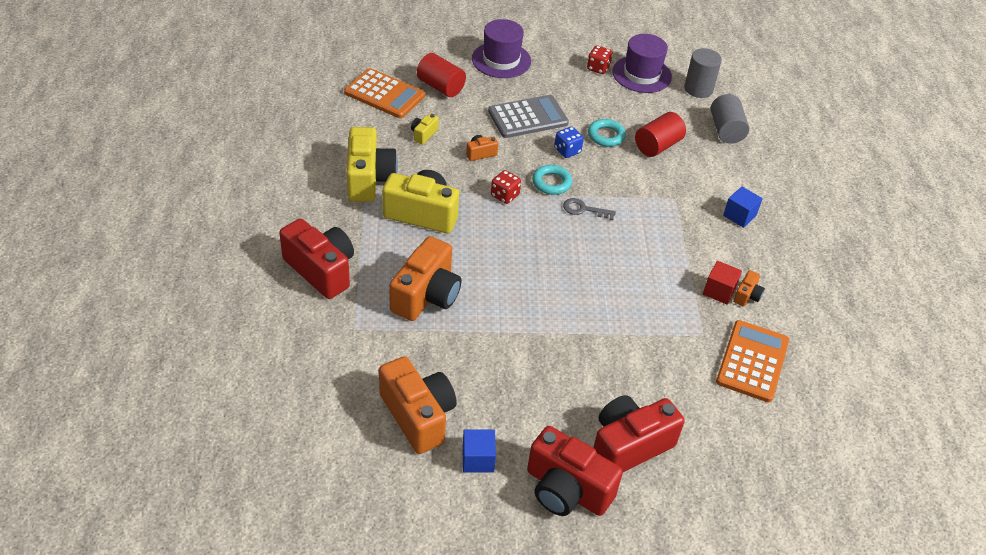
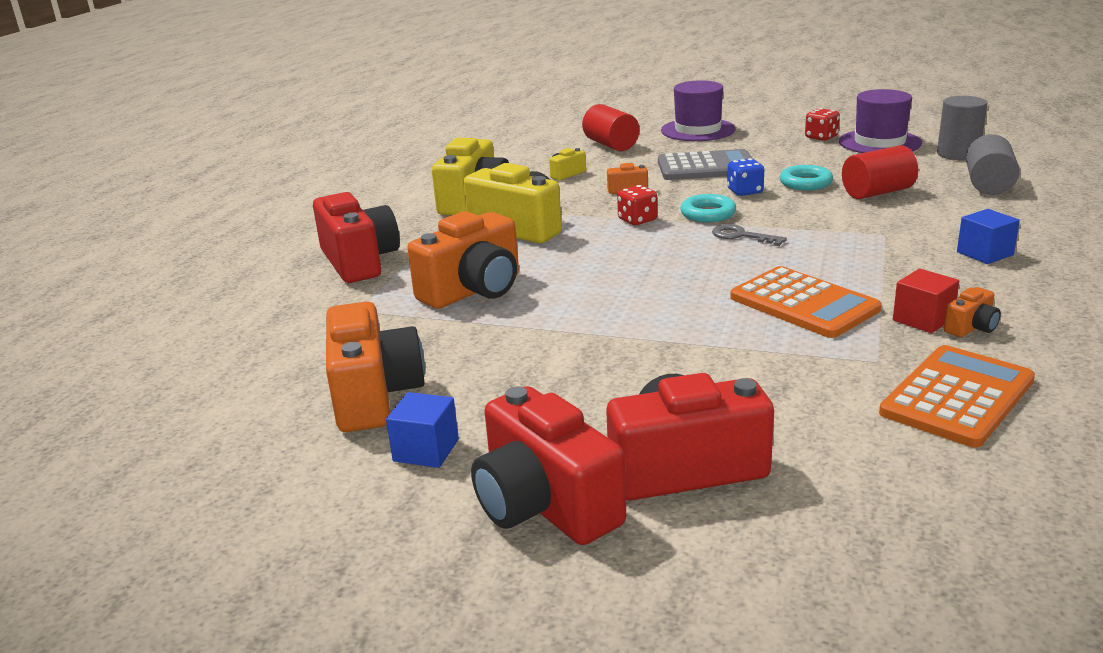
camera: 25 degrees right, 20 degrees down
(384, 94) = (540, 148): orange calculator -> orange calculator (803, 304)

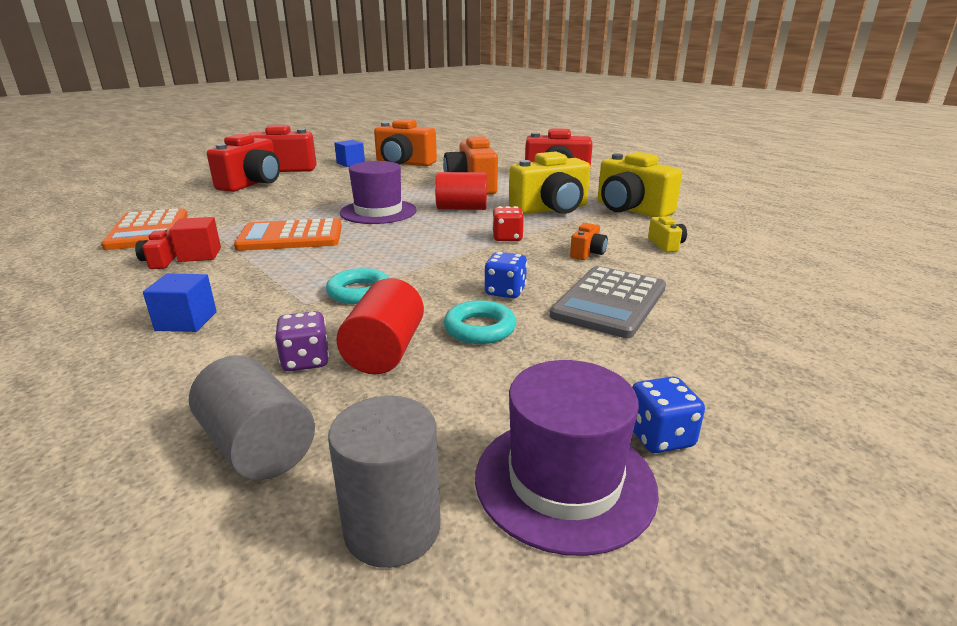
camera: 120 degrees right, 0 degrees up
(611, 145) = (759, 285): red cylinder -> red cylinder (462, 208)
(698, 130) = (797, 354): purple hat -> purple hat (378, 212)
(708, 214) = (478, 261): turquoise ring -> turquoise ring (359, 292)
(741, 236) = (413, 256): grey key -> none
(821, 137) = (659, 437): red dice -> blue dice
(928, 204) = (306, 361): none -> purple dice
(971, 327) = (160, 261): orange camera -> red camera

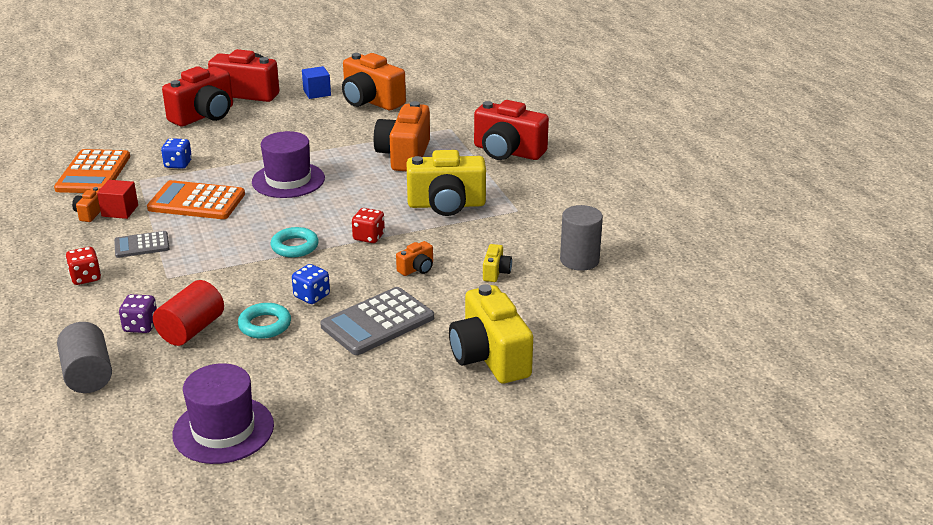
camera: 20 degrees right, 5 degrees up
(160, 261) = (90, 213): red camera -> orange camera
(186, 321) = (86, 278): blue cube -> red dice
(248, 279) = (142, 245): none -> grey calculator
(359, 292) = (209, 274): turquoise ring -> turquoise ring (295, 246)
(392, 528) = (126, 429): grey cylinder -> grey cylinder (579, 260)
(462, 208) = (365, 188): red cylinder -> none
(631, 209) = (522, 219): yellow camera -> yellow camera (489, 357)
(659, 437) = (297, 421): blue dice -> blue dice (178, 164)

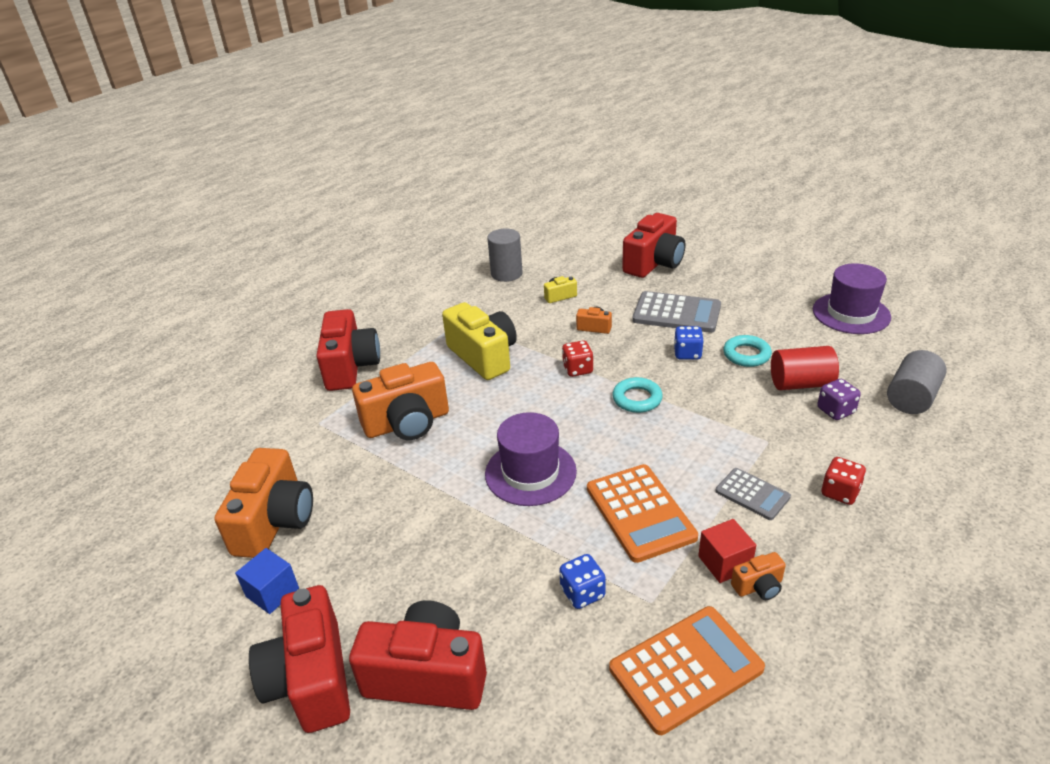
camera: 120 degrees left, 5 degrees up
(489, 357) = (654, 263): yellow camera -> red camera

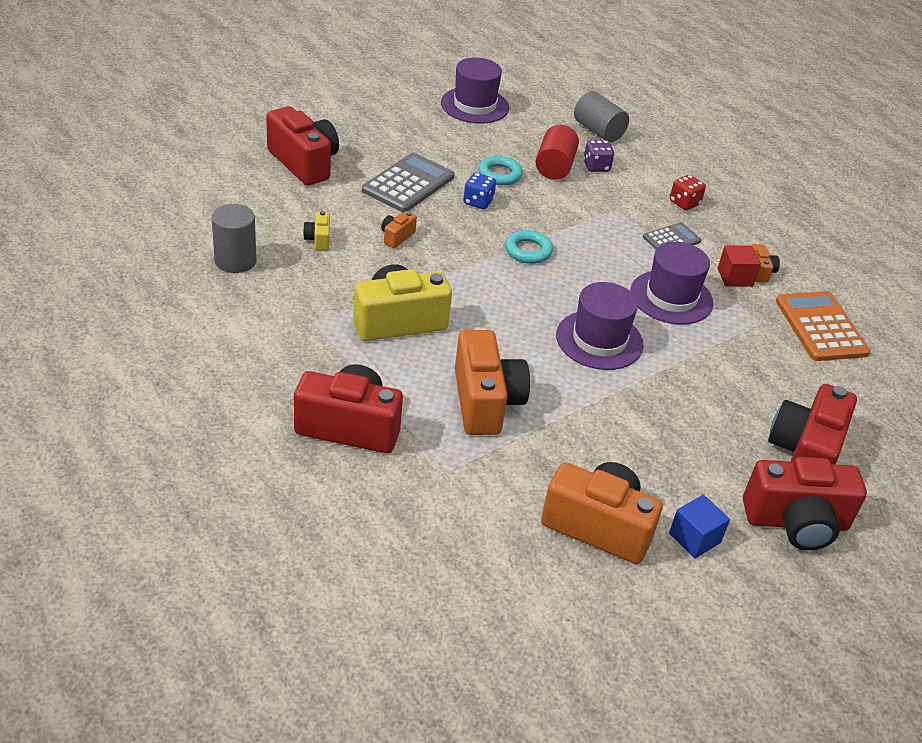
camera: 80 degrees left, 5 degrees up
(577, 369) = (462, 269): red dice -> none
(582, 593) = (745, 352): blue dice -> none
(640, 512) = (671, 297): orange calculator -> purple hat

